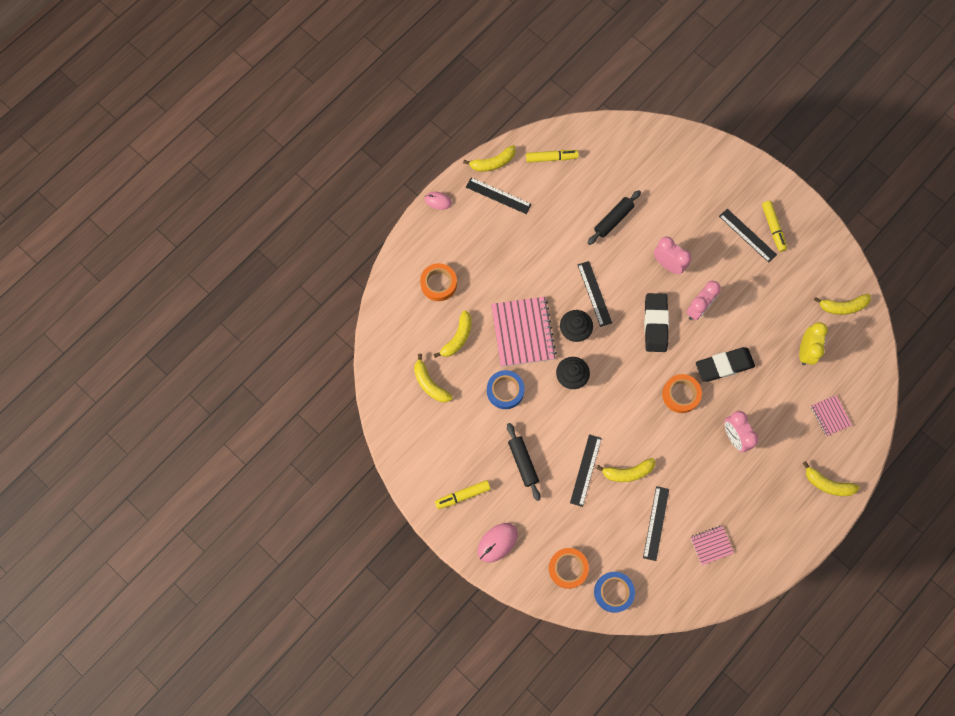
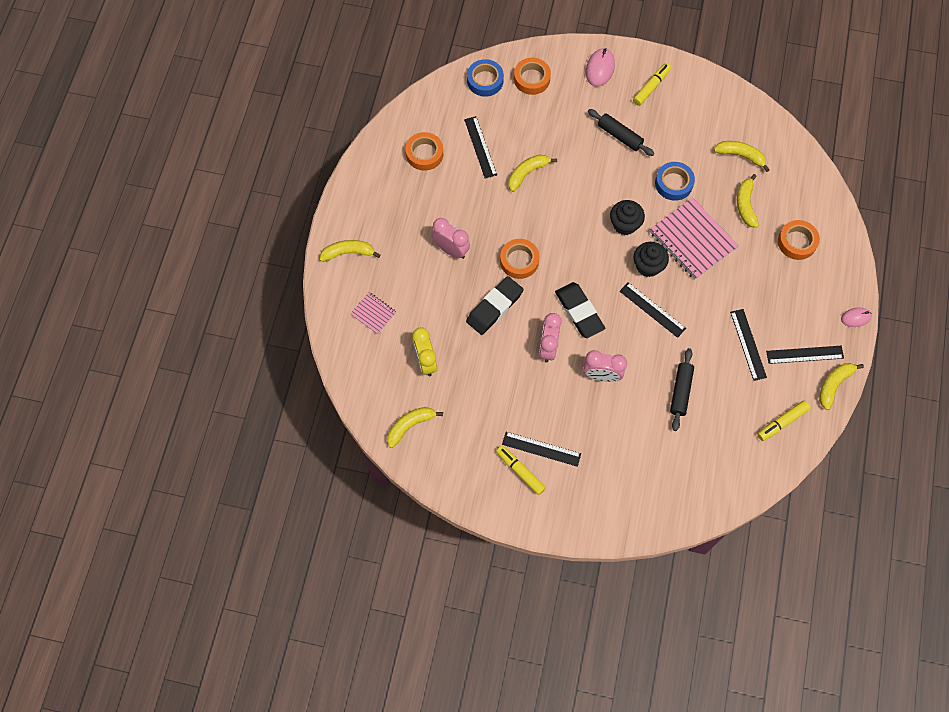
camera: 150 degrees right, 5 degrees down
(585, 470) = (564, 157): black ruler -> black ruler (748, 344)
(711, 545) = (424, 154): pink notebook -> orange tape

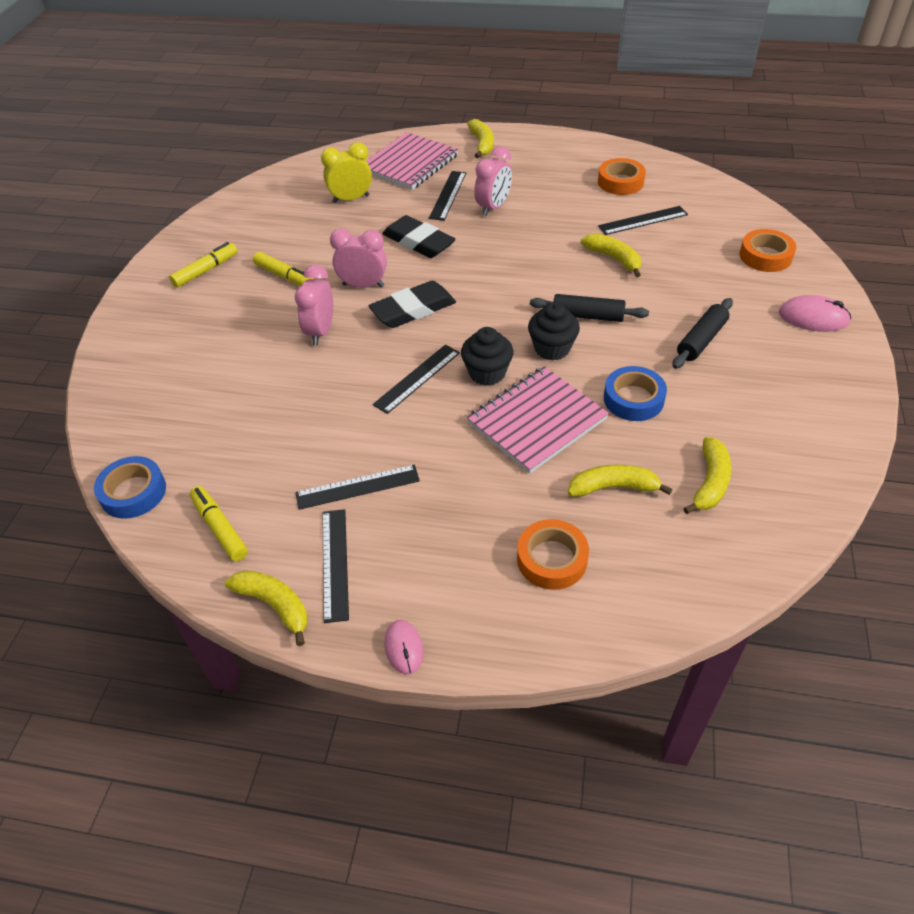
camera: 90 degrees right, 20 degrees down
(373, 313) = (410, 163): pink notebook -> pink notebook, size x1.98
(410, 426) = (276, 194): yellow banana -> none
(485, 81) = (745, 219): blue tape -> blue tape (133, 492)
(519, 261) = (484, 258): orange tape -> none
(541, 449) = (230, 285): black ruler -> black ruler (448, 195)
(651, 87) = (804, 372): yellow marker -> yellow marker (285, 276)
(681, 391) = (288, 409): black rolling pin -> black rolling pin (587, 316)

